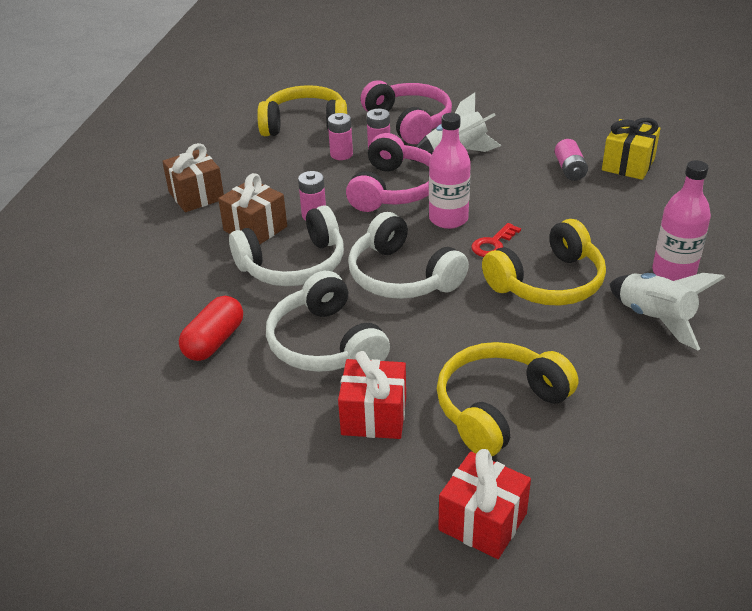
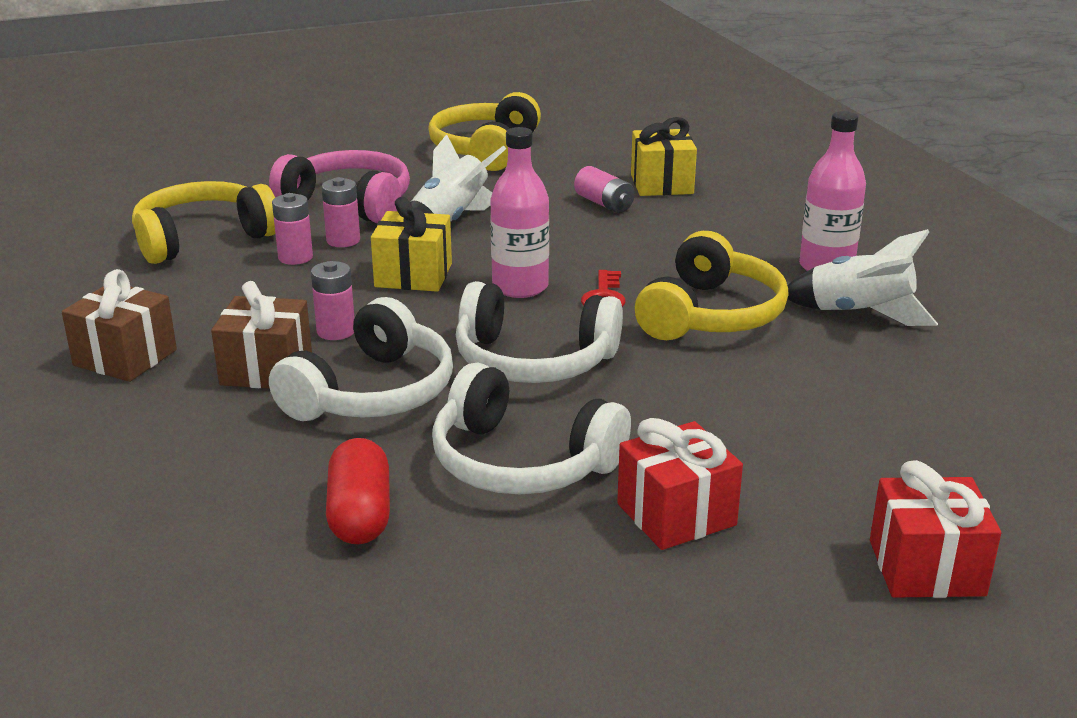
camera: 35 degrees left, 10 degrees down
(394, 189) = (413, 275): pink headphones -> yellow gift
(499, 407) = (806, 451): yellow headphones -> yellow headphones (485, 150)

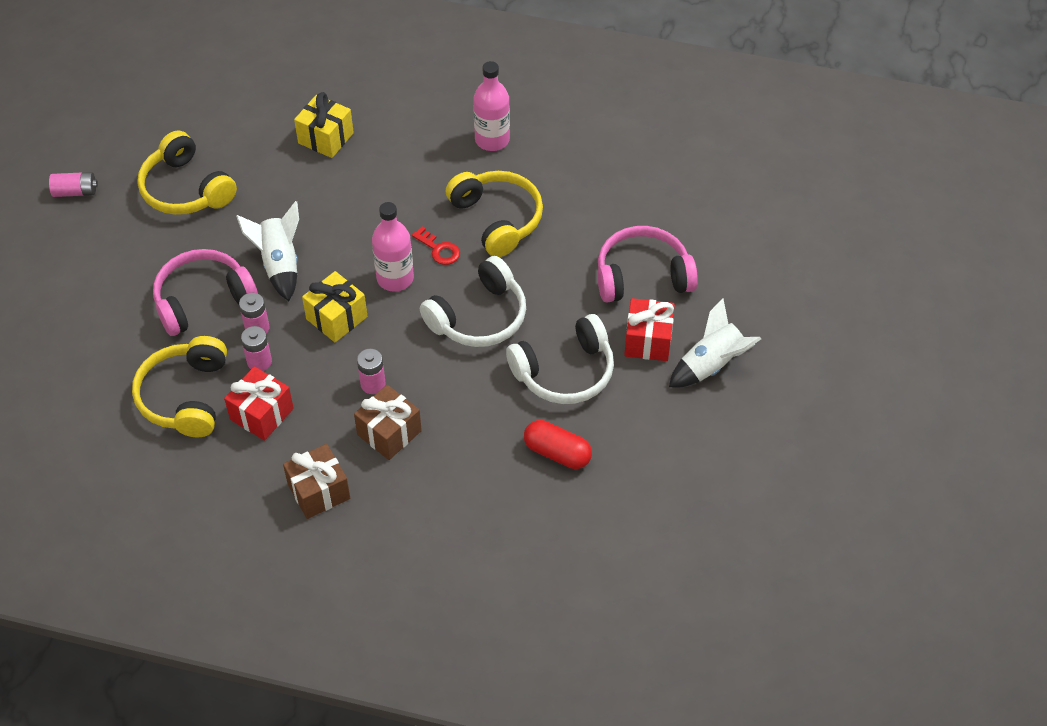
camera: 55 degrees left, 25 degrees up
(372, 393) = (453, 398): white headphones -> none
(604, 204) = (326, 180): pink battery -> pink battery (75, 192)
(790, 460) = (642, 276): none -> pink headphones
(859, 313) = (548, 162): white rocket -> white rocket (711, 365)
(926, 568) = (743, 284): red gift -> red gift (262, 414)

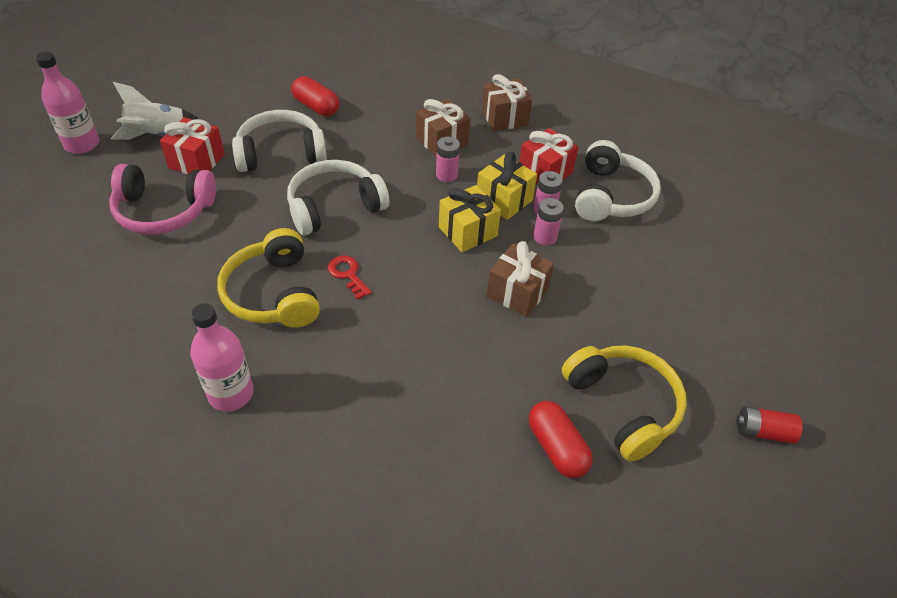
camera: 170 degrees left, 5 degrees down
(75, 192) = (763, 432): pink battery -> red battery
(185, 396) = (611, 196): yellow headphones -> white headphones
(203, 300) = (598, 273): pink headphones -> none
(238, 151) = (556, 447): none -> red capsule
(279, 264) = (517, 293): white rocket -> brown gift
(325, 138) = (440, 443): yellow gift -> yellow gift (504, 200)
(395, 278) = (402, 255): pink bottle -> pink bottle (82, 144)

